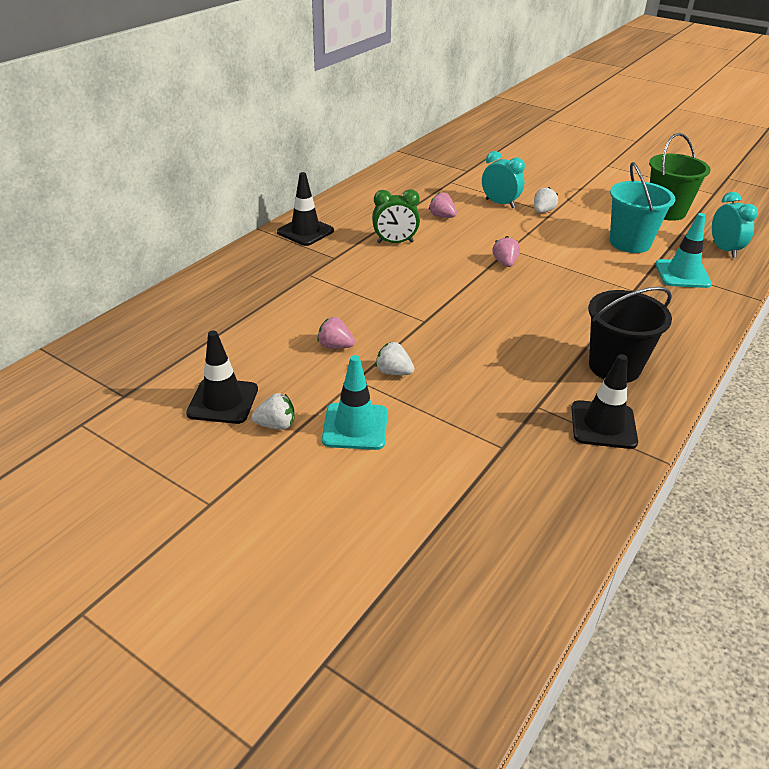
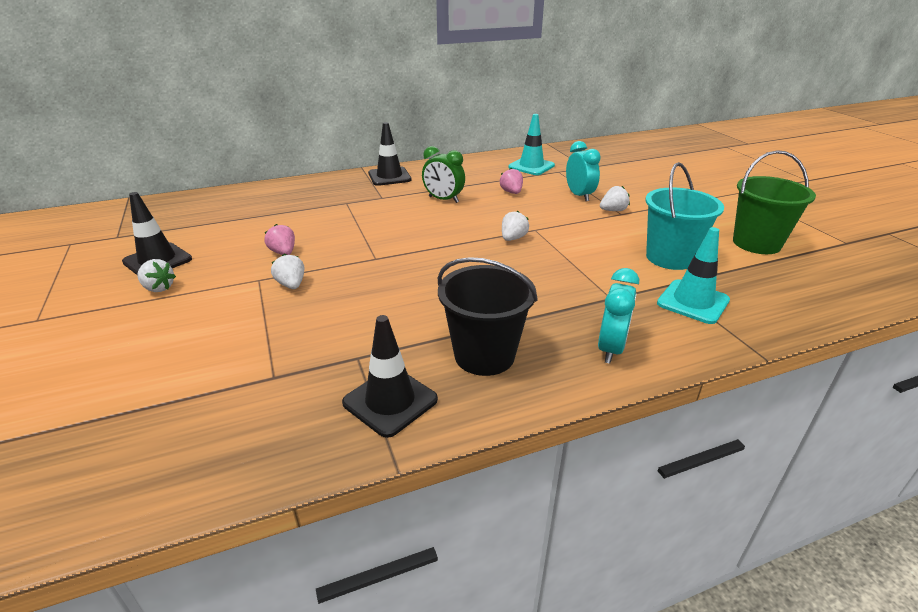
camera: 35 degrees right, 5 degrees down
(355, 426) = (201, 311): turquoise traffic cone -> turquoise traffic cone (531, 166)
(505, 263) = (513, 238): pink strawberry -> white strawberry
(724, 250) = (784, 296): turquoise clock -> turquoise clock (611, 348)

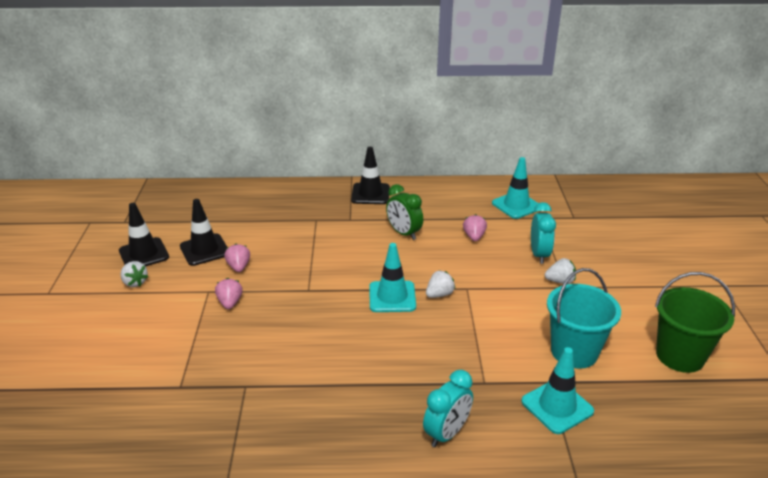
camera: 20 degrees right, 0 degrees up
(291, 285) = (230, 303): white strawberry -> pink strawberry
(390, 401) = (249, 431): black traffic cone -> black traffic cone (204, 250)
(468, 248) = (392, 297): none -> turquoise traffic cone
(484, 355) = (340, 411): black bucket -> none

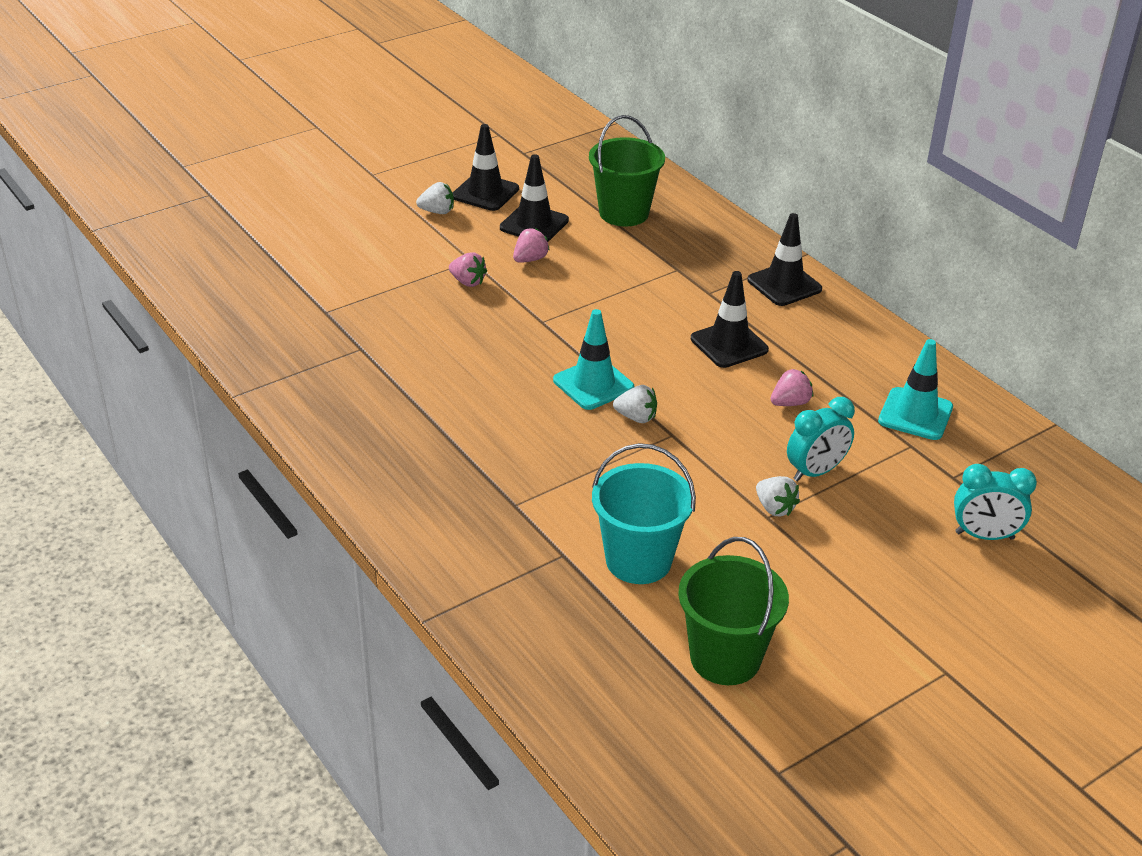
camera: 55 degrees right, 5 degrees up
(135, 282) = (437, 211): white strawberry -> white strawberry turned 105 degrees counterclockwise
(230, 303) = (468, 282): pink strawberry -> pink strawberry turned 75 degrees clockwise
(239, 214) = (624, 213): none -> green bucket
(404, 233) = (729, 344): green clock -> black traffic cone
(447, 433) = (413, 504): turquoise clock -> turquoise clock (984, 536)
(557, 406) = (527, 573): turquoise traffic cone -> none

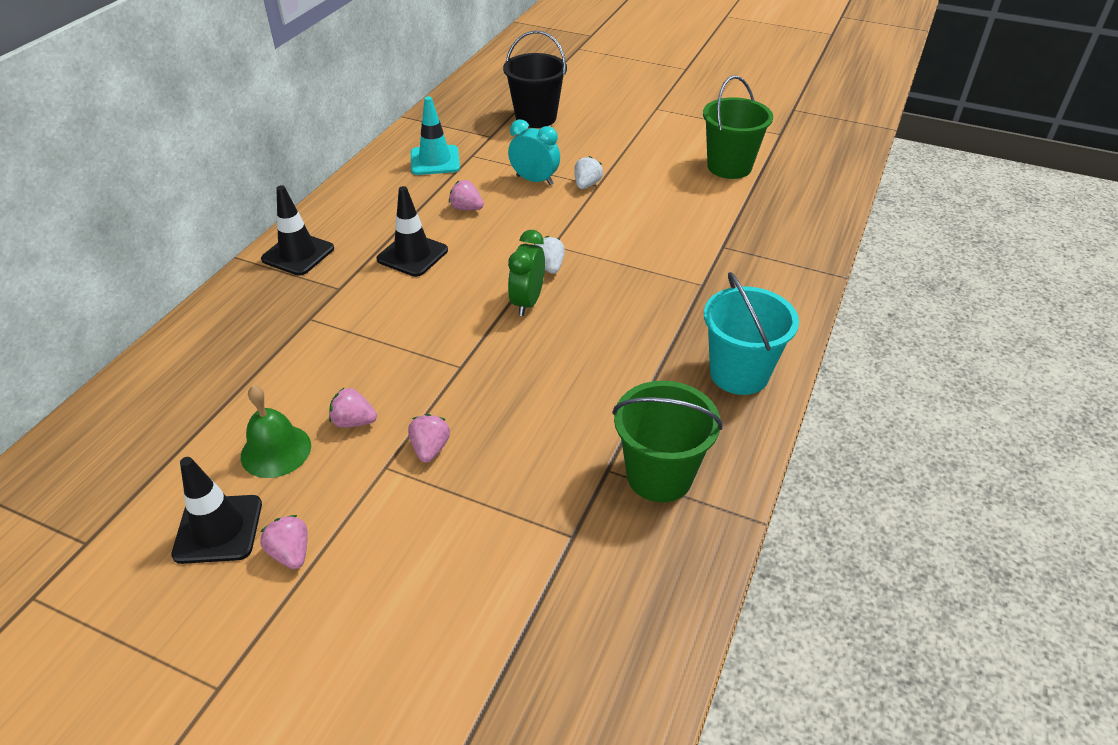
camera: 120 degrees left, 5 degrees up
(437, 211) = (291, 553): white strawberry -> pink strawberry
(534, 224) = (276, 450): black traffic cone -> green bell
(593, 384) = (527, 302): turquoise traffic cone -> green clock
(624, 213) = (213, 391): green bucket -> green bucket (659, 476)
(638, 560) = (692, 217): turquoise bucket -> turquoise bucket (739, 373)
(984, 536) = (536, 118): turquoise clock -> black bucket

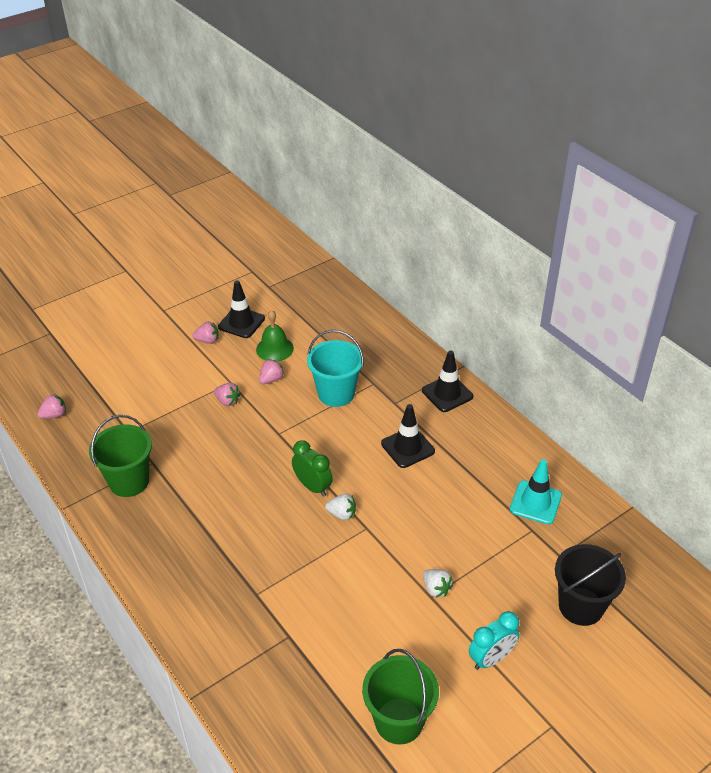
camera: 120 degrees right, 0 degrees up
(466, 208) = (449, 496): pink strawberry -> pink strawberry (54, 415)
(534, 180) = (465, 556): turquoise clock -> turquoise clock (491, 658)
(739, 373) = (162, 561): turquoise bucket -> turquoise bucket (336, 393)

